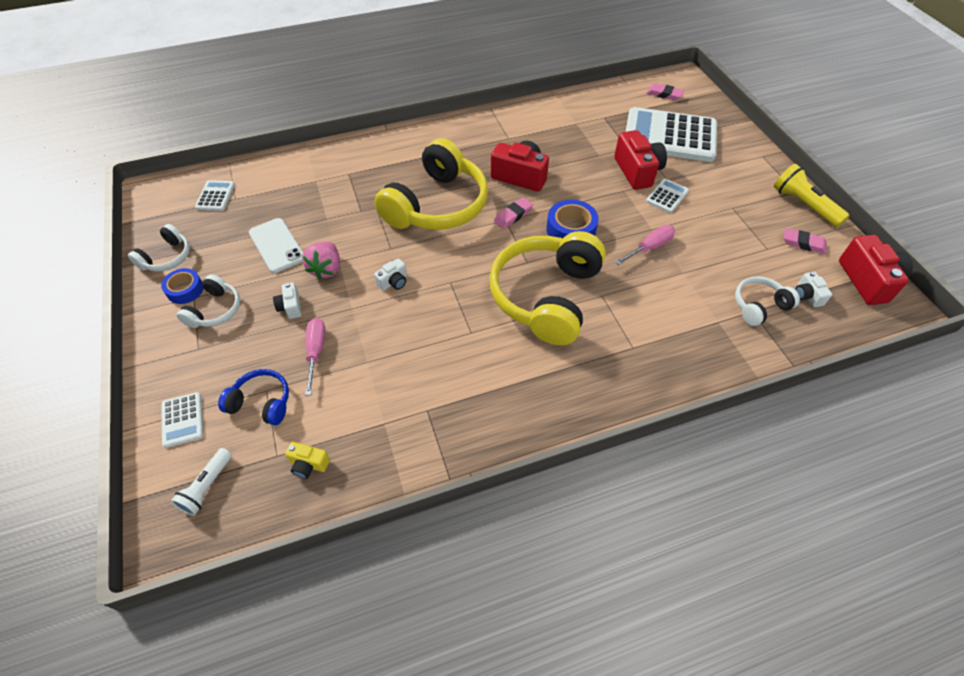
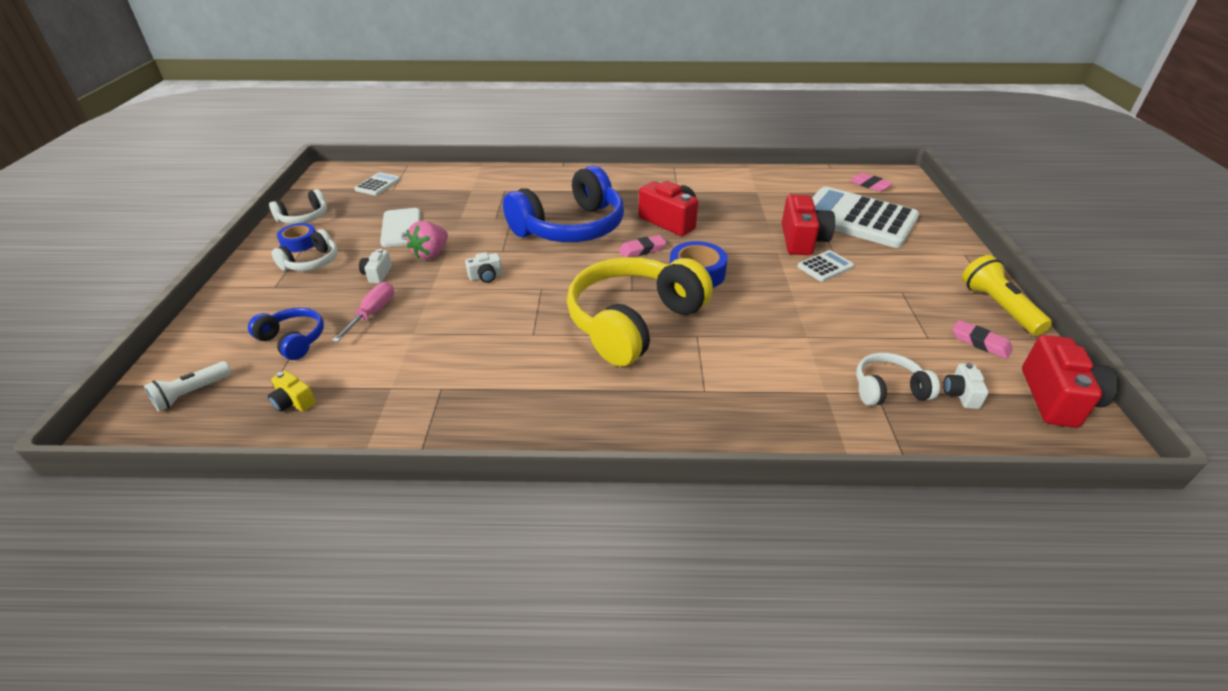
camera: 20 degrees right, 15 degrees down
(182, 420) = (217, 335): white calculator -> none
(437, 205) = (570, 228): yellow headphones -> blue headphones
(649, 247) = (778, 306): pink screwdriver -> none

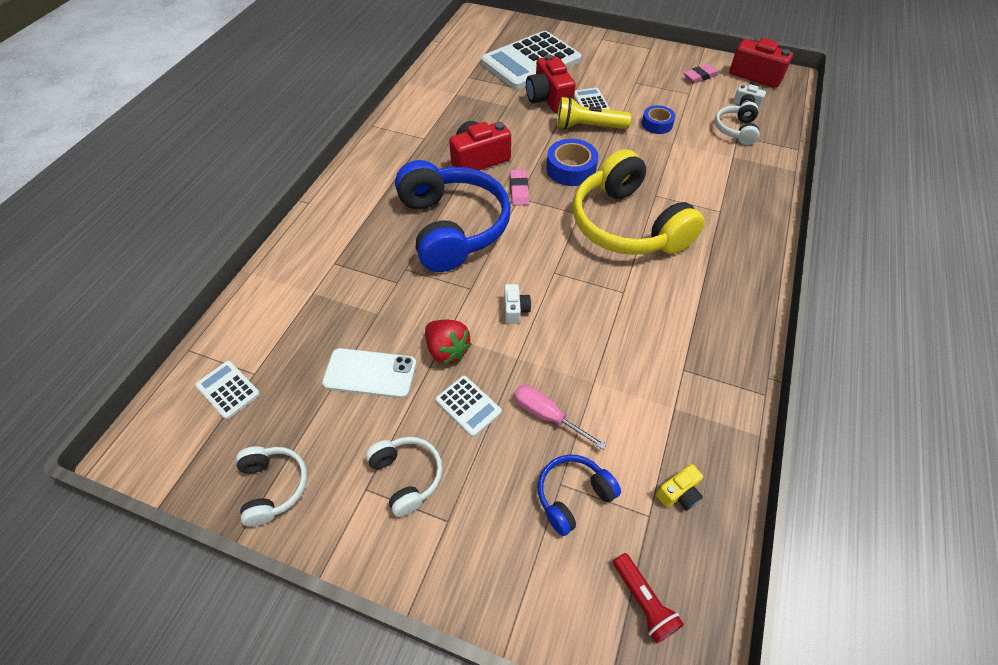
camera: 70 degrees left, 15 degrees up
(192, 393) = (644, 601): white flashlight -> red flashlight
(299, 243) = (346, 492): blue tape -> blue tape (657, 124)
(377, 274) = (468, 406): white camera -> white calculator
(431, 254) = (447, 350): pink strawberry -> red strawberry
(802, 240) = (548, 99): red camera -> red camera turned 135 degrees counterclockwise
(870, 185) = (483, 35): pink eraser -> none
(998, 307) = (666, 54): yellow flashlight -> yellow flashlight (588, 127)

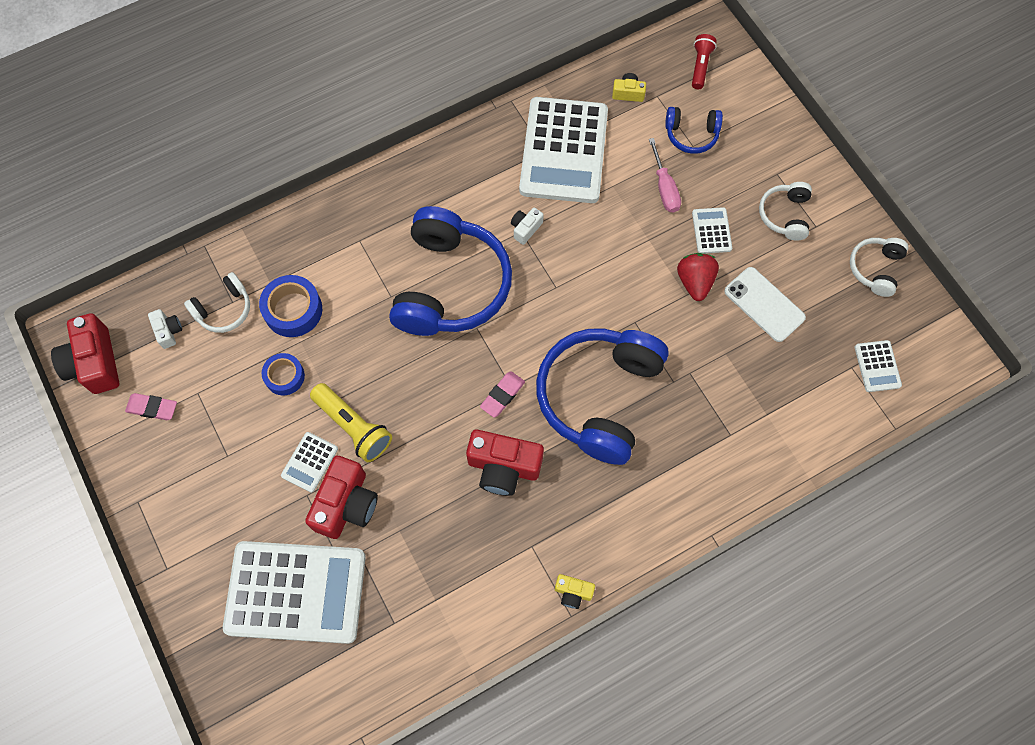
camera: 140 degrees left, 15 degrees up
(379, 134) = (573, 592): none -> yellow camera
(515, 310) = (616, 277): white camera -> white camera (525, 228)
(571, 169) = (430, 384): blue tape -> blue tape (293, 310)
(627, 225) = (450, 285): yellow headphones -> blue headphones
(667, 382) = (564, 151): none -> white calculator

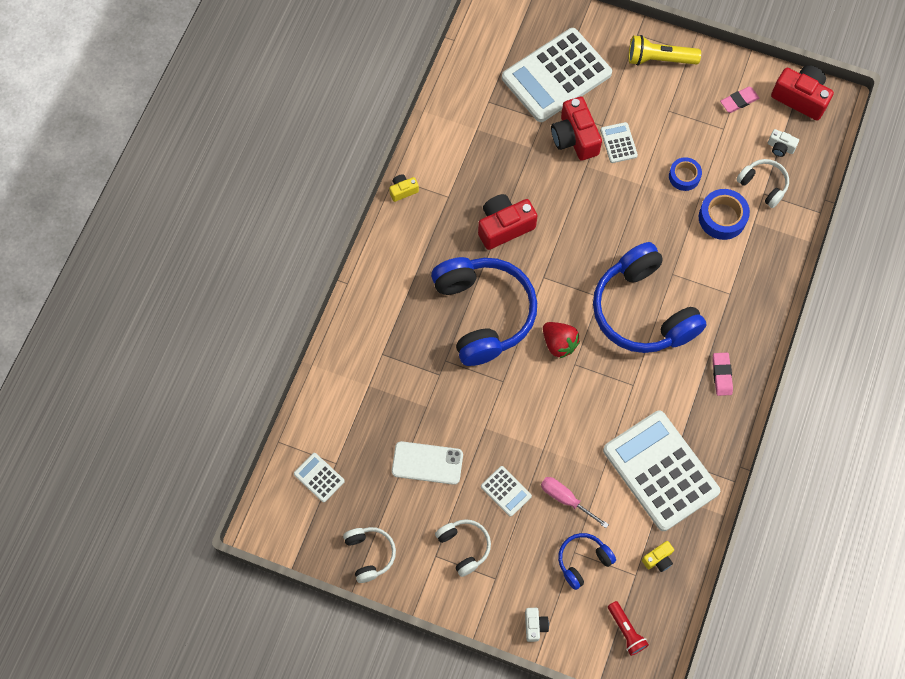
camera: 140 degrees right, 0 degrees up
(224, 309) = (763, 185): white headphones -> white headphones turned 120 degrees clockwise
(354, 427) = (614, 181): yellow flashlight -> yellow flashlight (659, 59)
(502, 395) = (544, 267): pink eraser -> pink eraser (721, 375)
(525, 228) = (632, 389): white camera -> white camera (535, 625)
(695, 282) = (486, 442): red strawberry -> red strawberry (559, 343)

